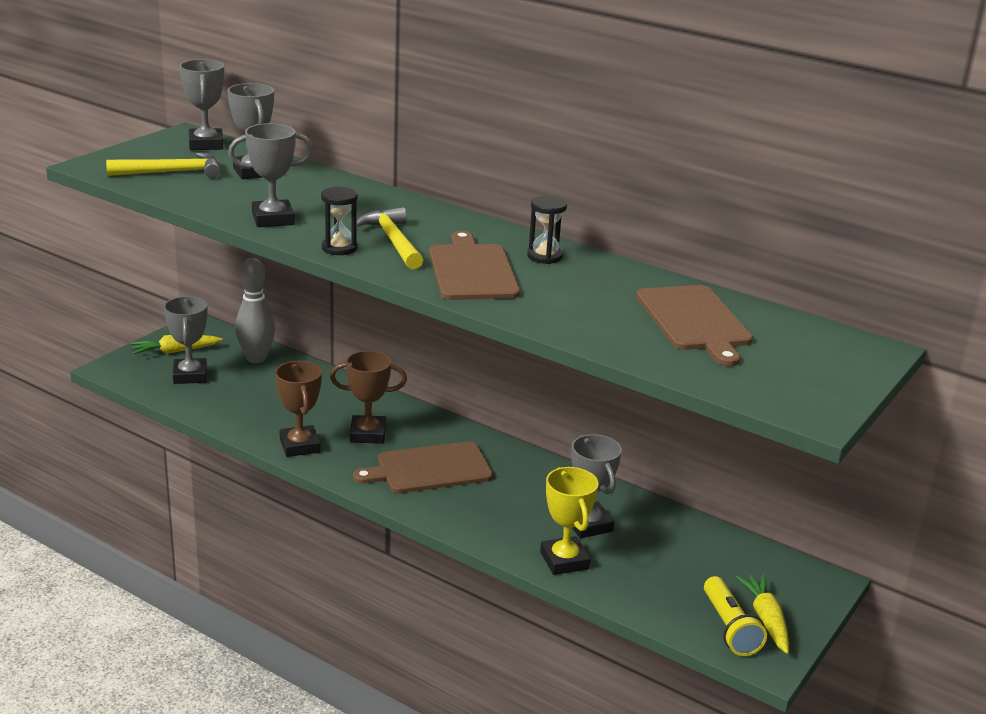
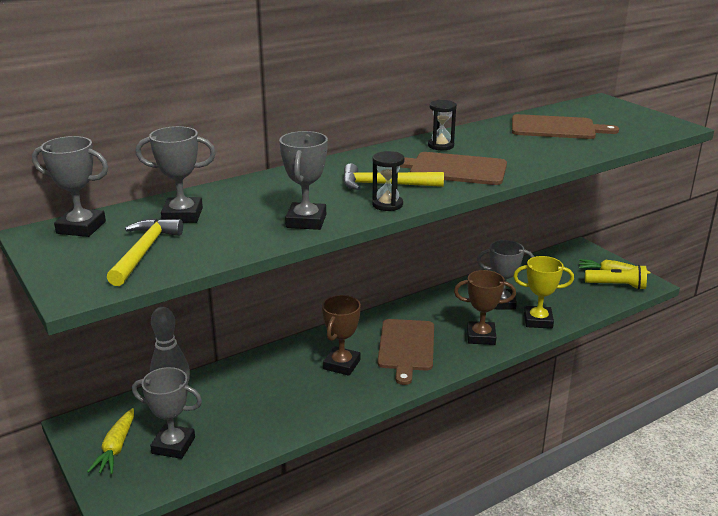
camera: 65 degrees left, 0 degrees up
(300, 446) = (340, 402): brown trophy -> brown trophy (481, 336)

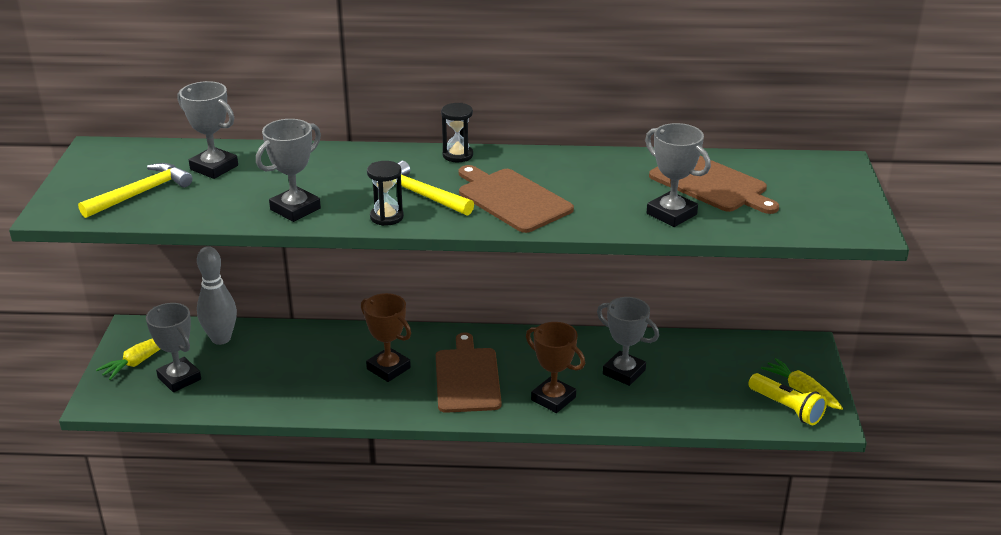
camera: 35 degrees right, 5 degrees up
(81, 227) = (131, 153): grey trophy -> grey trophy (671, 214)
(342, 364) = (388, 368): brown trophy -> brown trophy turned 75 degrees clockwise
(406, 347) = (467, 377): brown cutting board -> brown cutting board turned 135 degrees clockwise
(441, 146) = (546, 166): black hourglass -> black hourglass (457, 155)
(538, 321) = (636, 408): yellow trophy -> none

